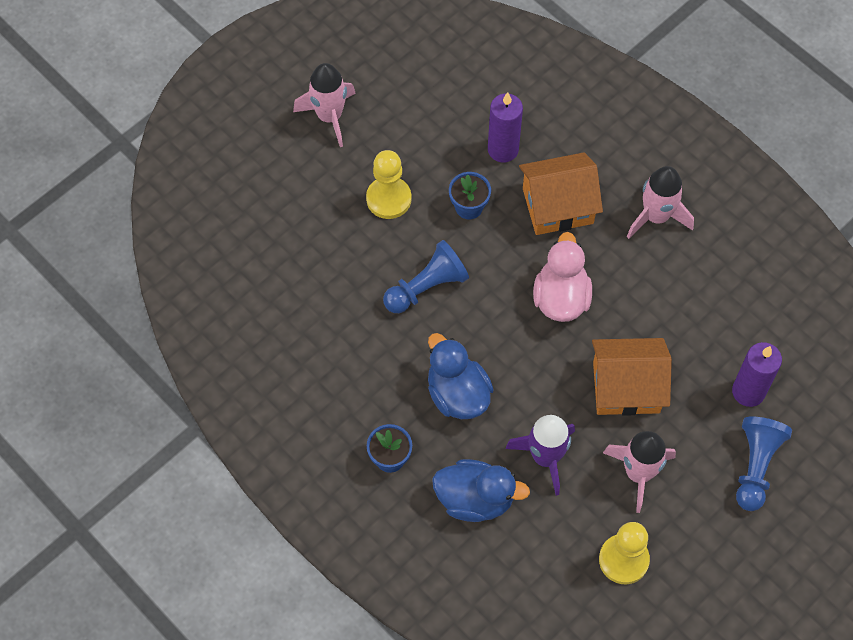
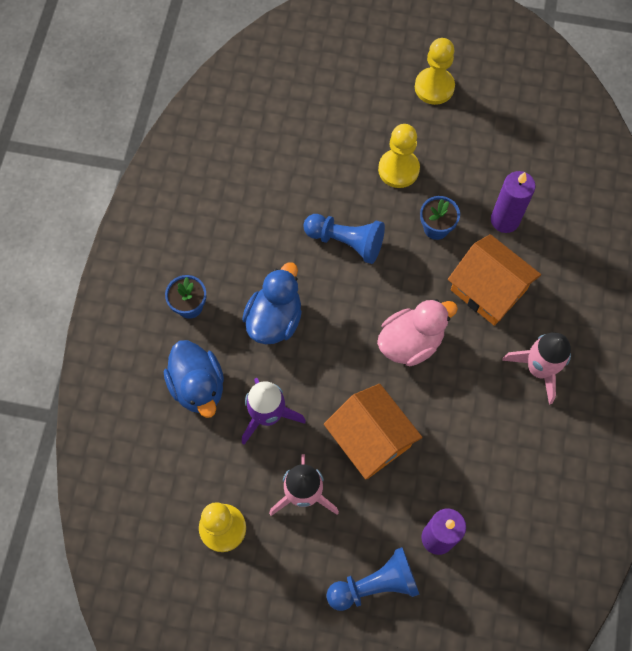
camera: 55 degrees right, 5 degrees up
(329, 116) = (434, 87): pink rocket -> yellow pawn

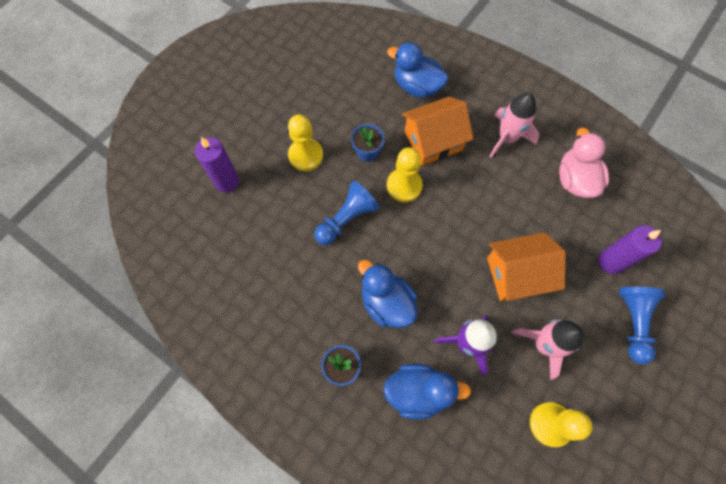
camera: 65 degrees left, 0 degrees up
(410, 342) = (451, 211): pink duck -> pink duck (575, 180)
(434, 87) = (251, 101): yellow pawn -> yellow pawn (404, 186)
(505, 220) = (384, 106): purple candle -> purple candle (227, 181)
(551, 243) = (417, 86): none -> blue duck

